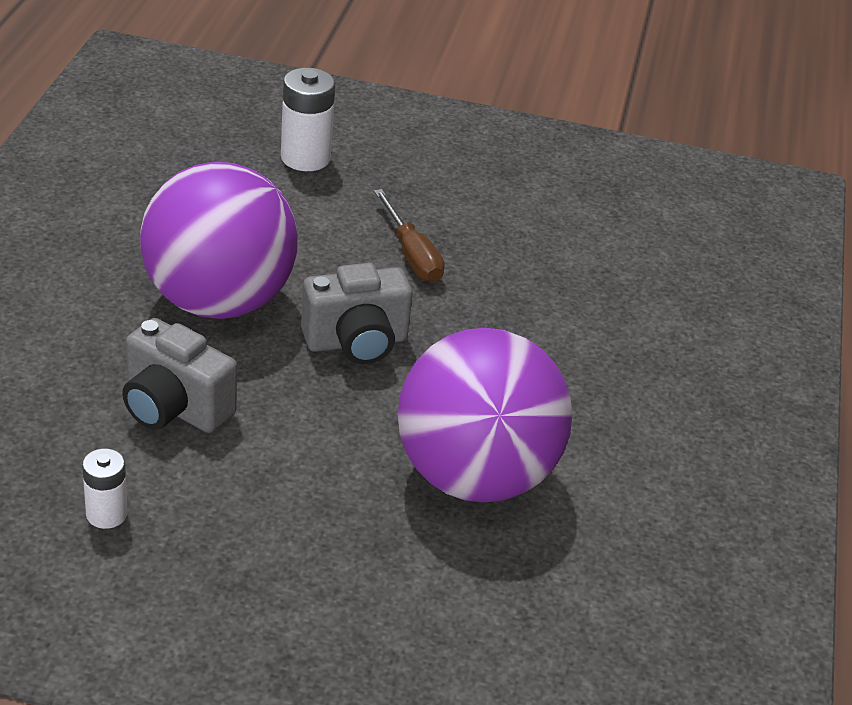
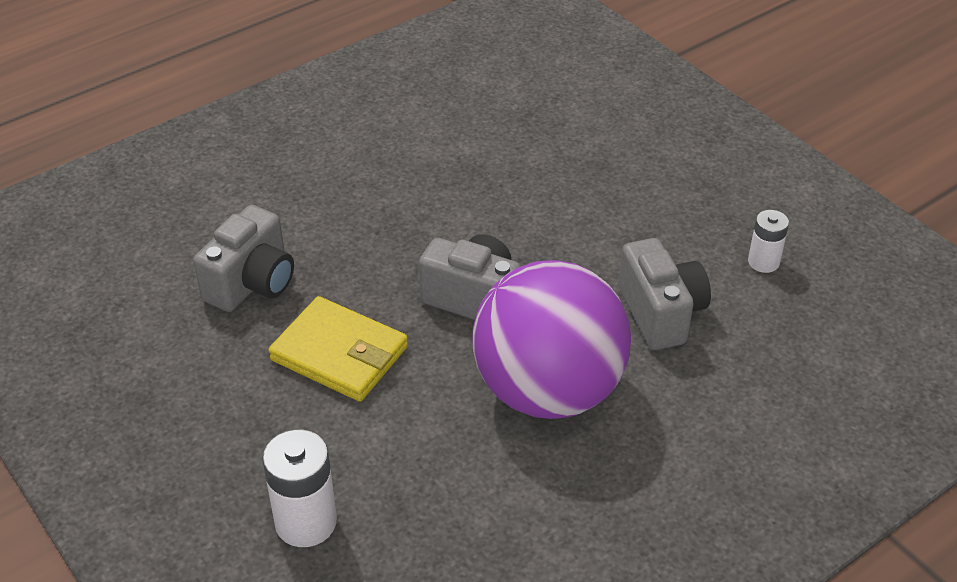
camera: 135 degrees left, 5 degrees up
(412, 255) = (339, 353): brown screwdriver -> yellow wallet
(474, 476) = (497, 173): purple ball -> none
(546, 271) = (252, 283): none -> grey camera

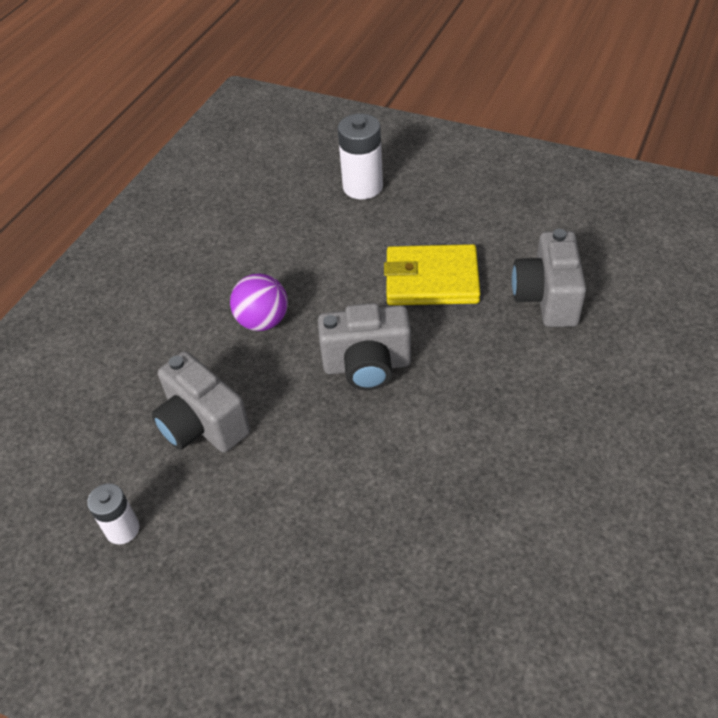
camera: 155 degrees right, 5 degrees up
(548, 390) = (263, 321): purple ball -> purple ball, size x0.45

